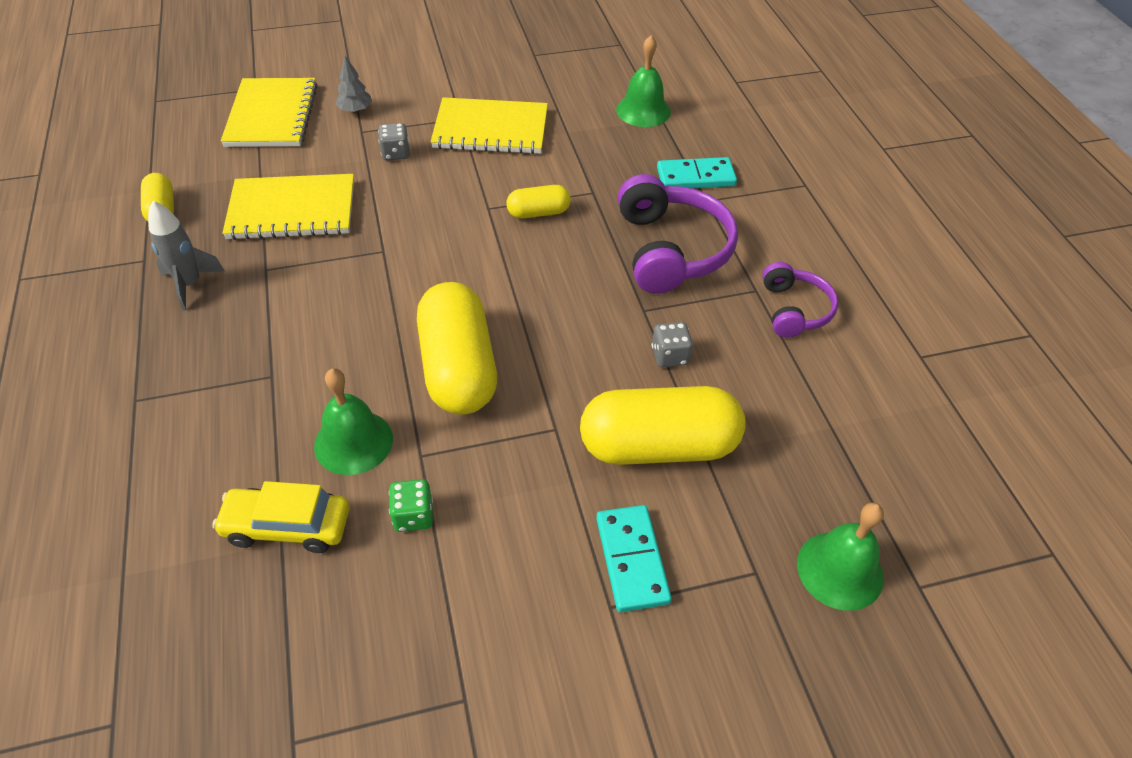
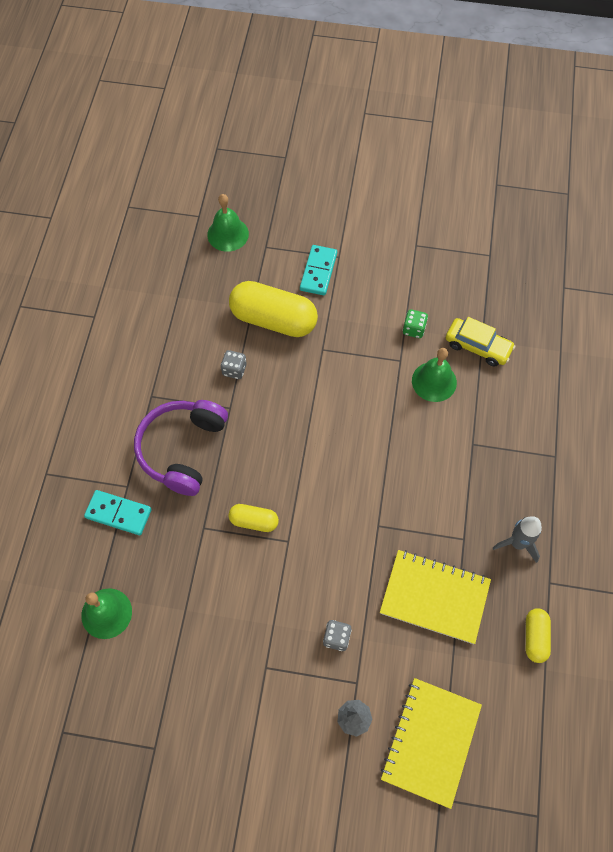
camera: 155 degrees left, 15 degrees up
(458, 368) = (360, 407): yellow capsule -> none
(491, 129) = (246, 640): yellow notebook -> none
(794, 310) = (139, 373): purple headphones -> none

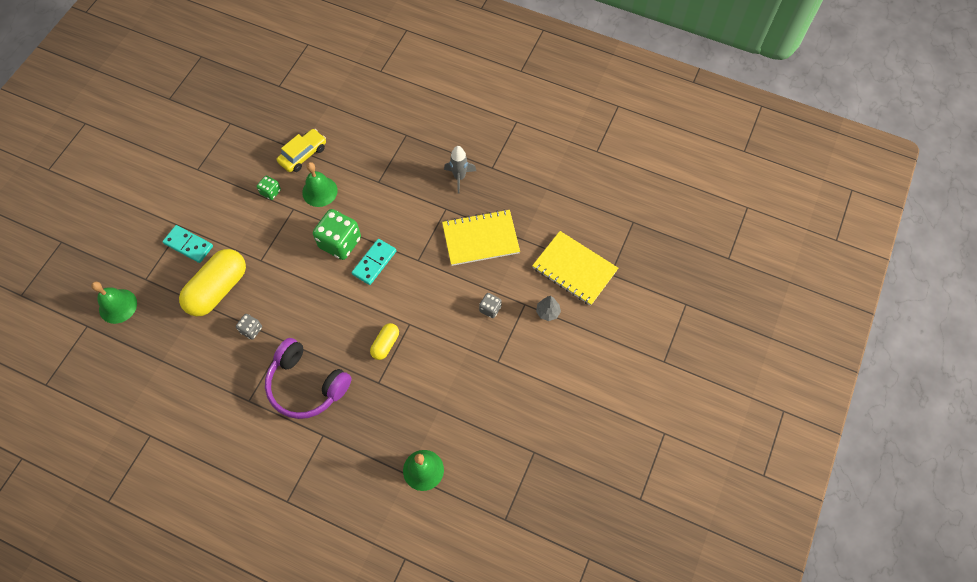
camera: 75 degrees left, 0 degrees up
(118, 513) = (344, 446): turquoise domino -> turquoise domino (374, 262)
(372, 427) = (340, 243): none -> green dice
(434, 597) = (480, 239): yellow notebook -> yellow notebook turned 45 degrees clockwise
(535, 637) = (525, 188): yellow capsule -> none

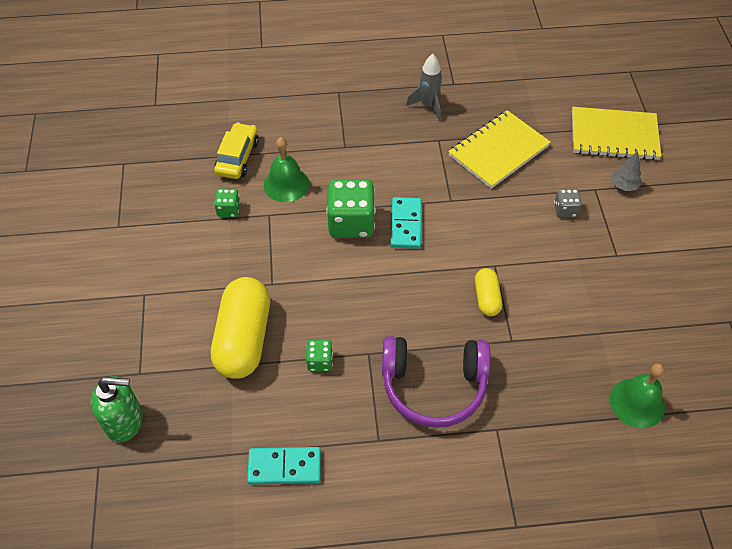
camera: 30 degrees left, 10 degrees down
(118, 306) = (125, 421): green bell -> green soap dispenser
(188, 245) = (168, 309): turquoise domino -> turquoise domino (284, 467)
(251, 330) = (320, 361): grey dice -> green dice

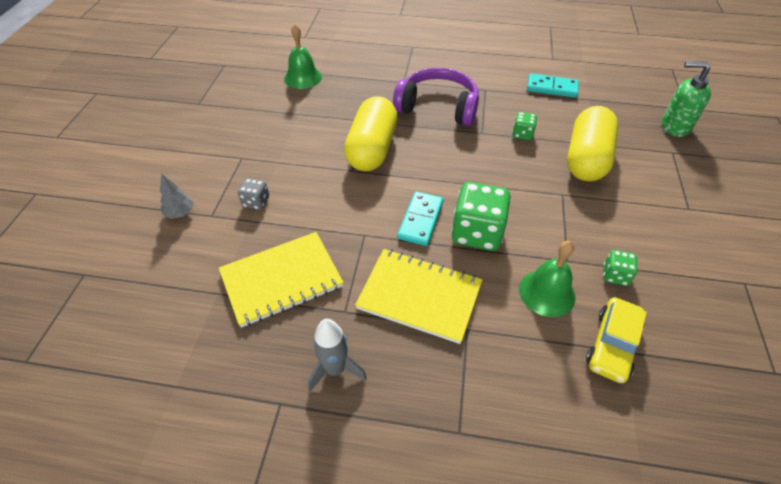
camera: 165 degrees left, 5 degrees down
(486, 298) = (372, 149): yellow capsule -> yellow capsule, size x1.99
(614, 135) = (138, 269): yellow notebook -> yellow notebook (419, 296)

